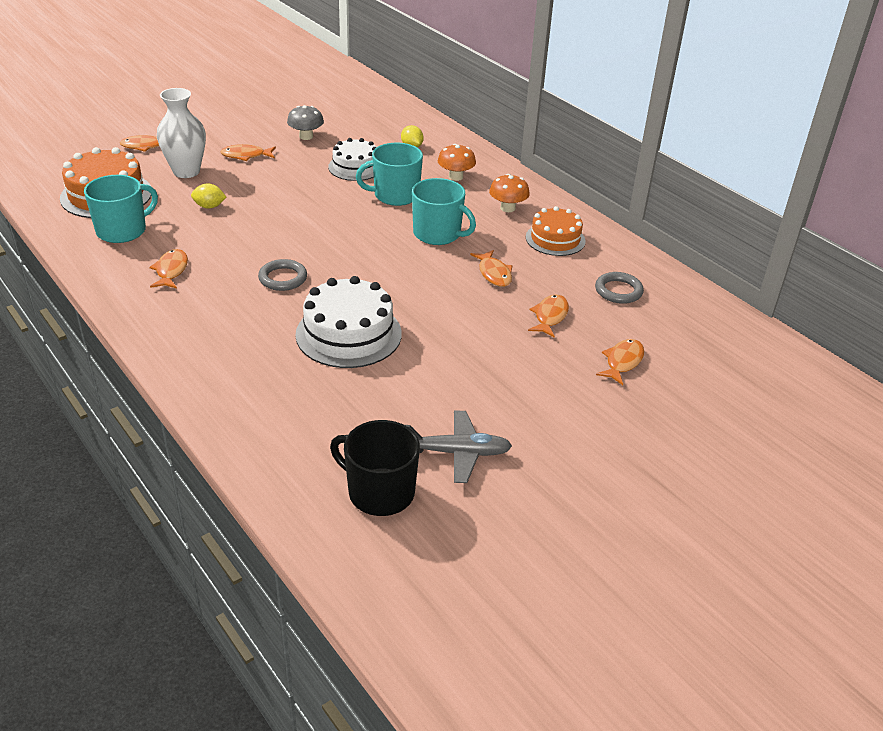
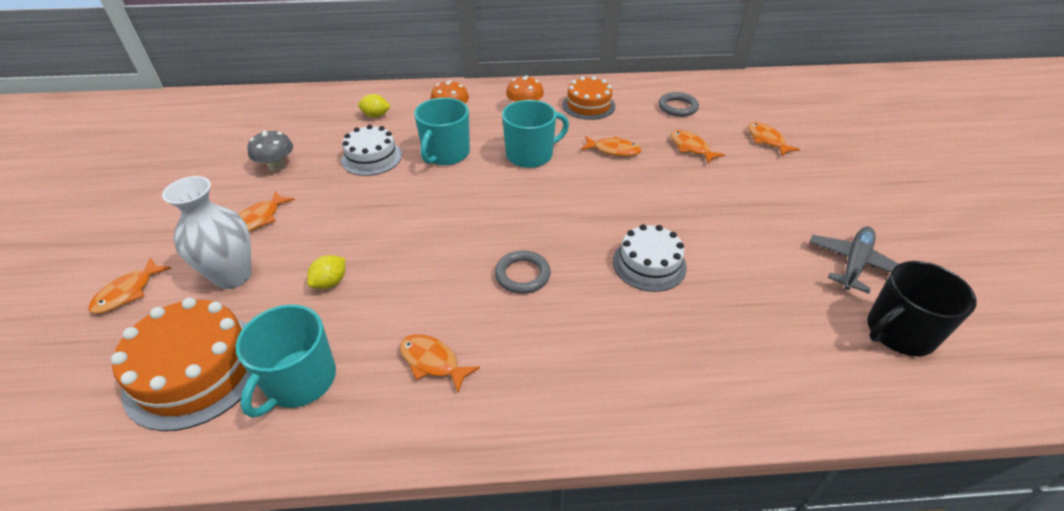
camera: 55 degrees left, 5 degrees up
(122, 230) = (299, 381): turquoise mug -> turquoise mug turned 150 degrees counterclockwise
(348, 334) = (649, 264): white cake -> white cake, size x0.66

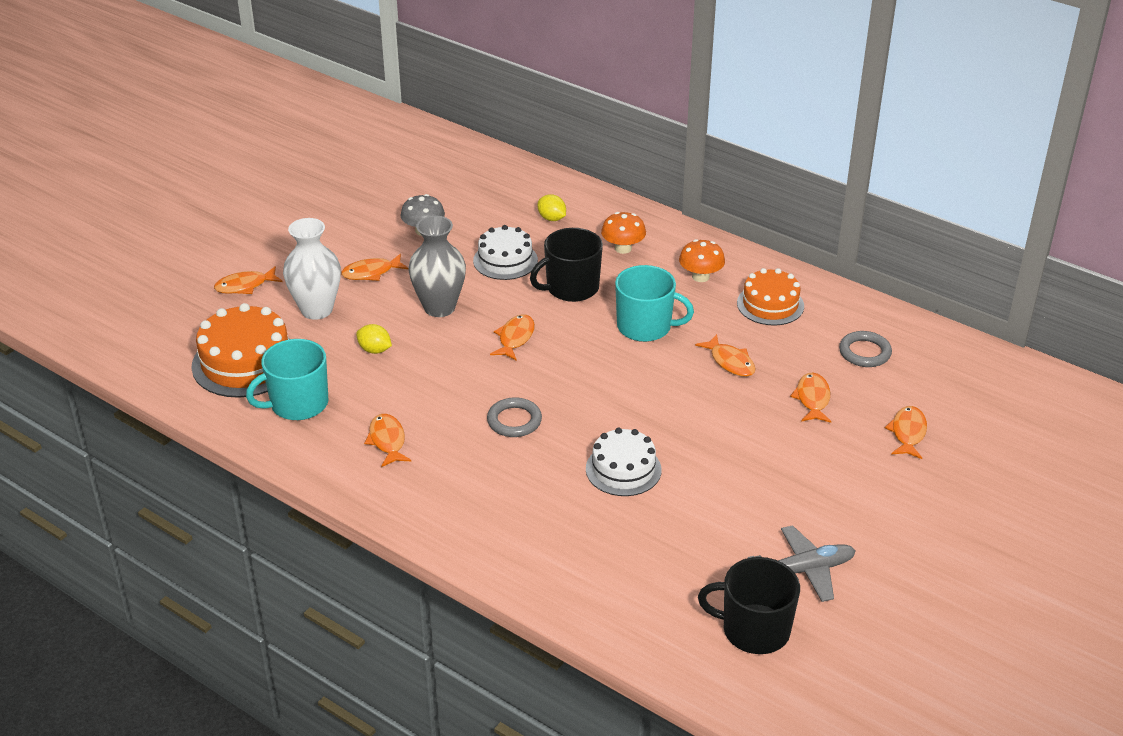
camera: 40 degrees right, 5 degrees down
(330, 282) = (374, 350): yellow lemon -> yellow lemon turned 45 degrees clockwise
(354, 217) = (439, 307): none -> grey vase
(445, 209) = (515, 338): none -> orange fish
(446, 154) = (571, 288): turquoise mug -> black mug

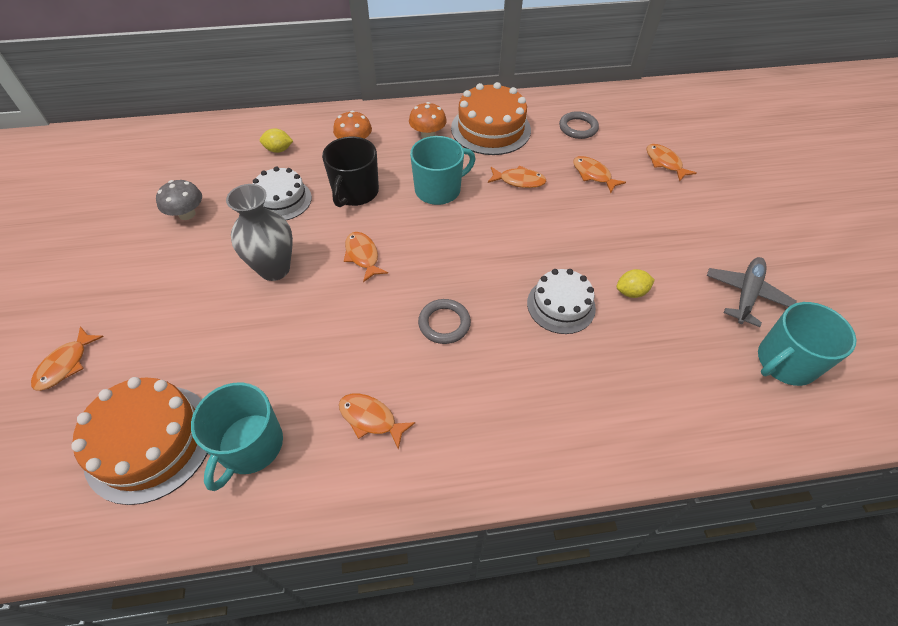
camera: 45 degrees left, 15 degrees up
(317, 310) = (166, 341): white vase -> none
(371, 273) = (181, 275): orange fish -> none
(374, 350) = (262, 342): yellow lemon -> yellow lemon (631, 292)
(754, 630) = (784, 362): black mug -> turquoise mug
(770, 304) = (490, 129): orange cake -> orange cake, size x1.52

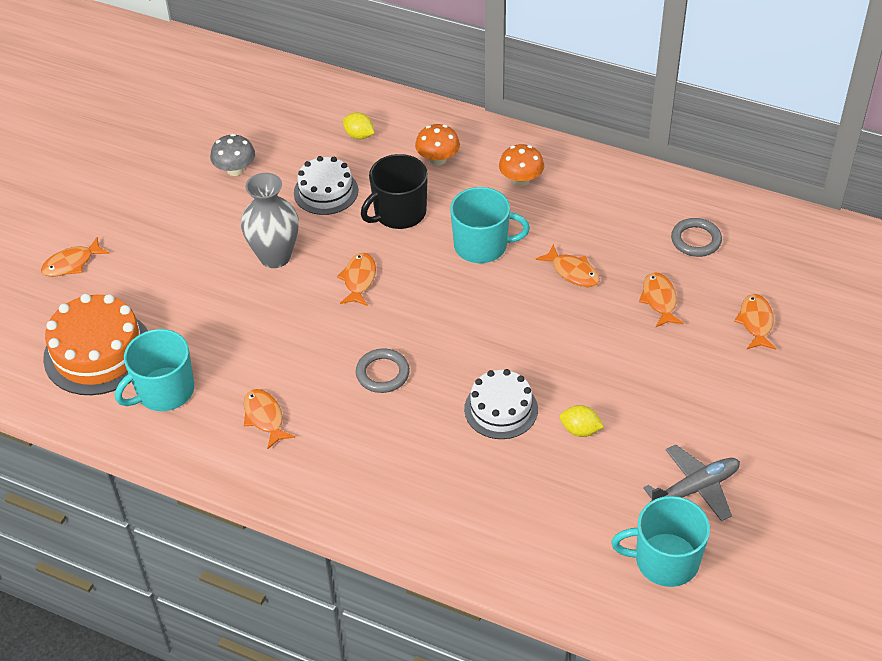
camera: 35 degrees right, 5 degrees down
(490, 129) = (595, 201): orange cake -> none

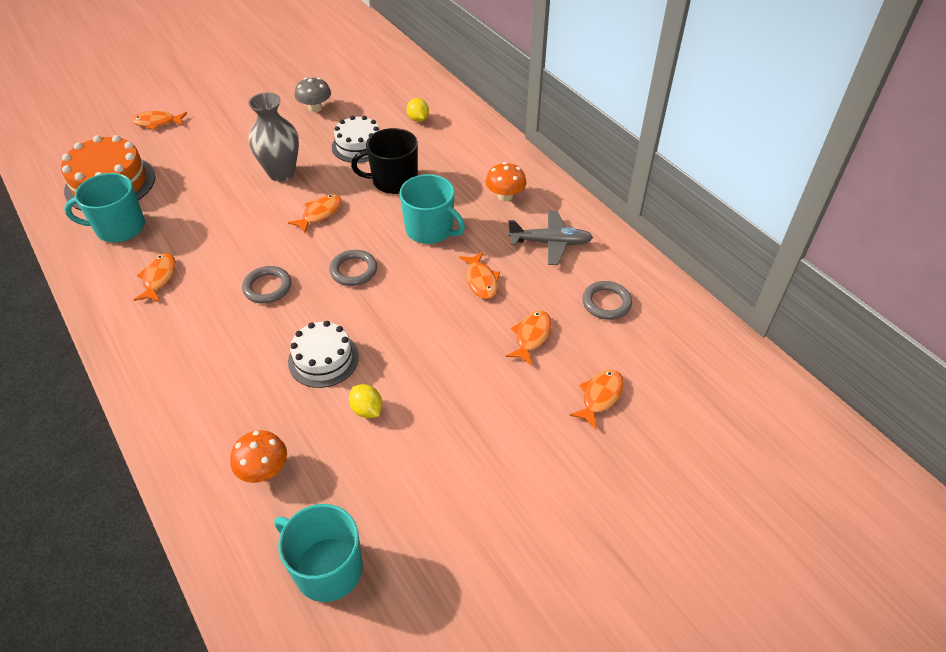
camera: 30 degrees right, 0 degrees up
(438, 159) = (457, 156): orange mushroom -> orange mushroom (264, 470)
(448, 318) = (353, 270): none -> grey ring
(695, 488) = (414, 516): grey plane -> grey plane (550, 242)

